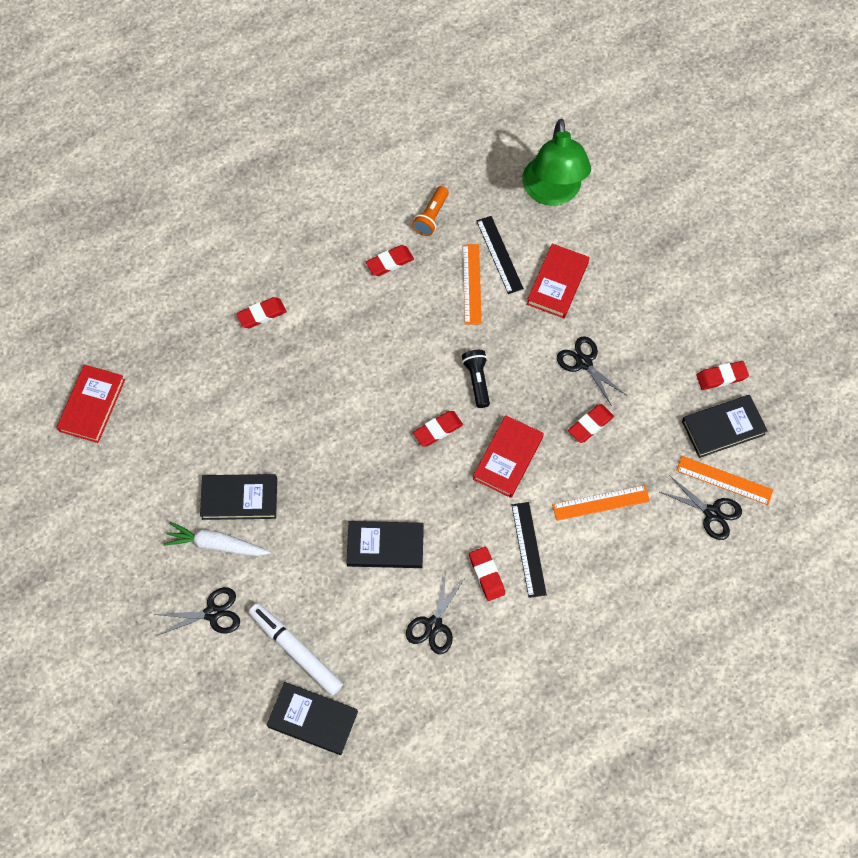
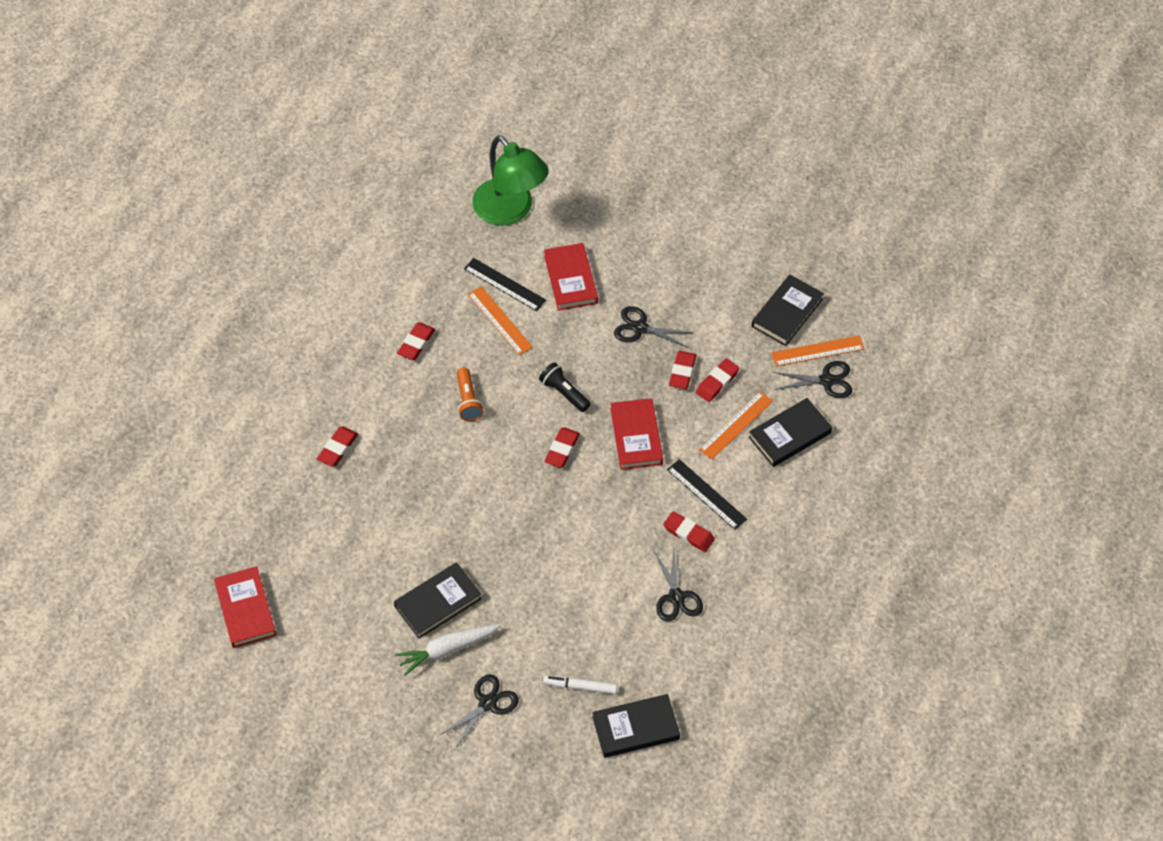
camera: 35 degrees left, 10 degrees down
(296, 650) = (580, 686): white marker -> white marker, size x0.61
(385, 546) = (590, 563): black book -> black book (789, 435)
(431, 216) = (422, 287): orange flashlight -> orange flashlight (468, 400)
(721, 377) = (757, 275): red eraser -> red eraser (717, 382)

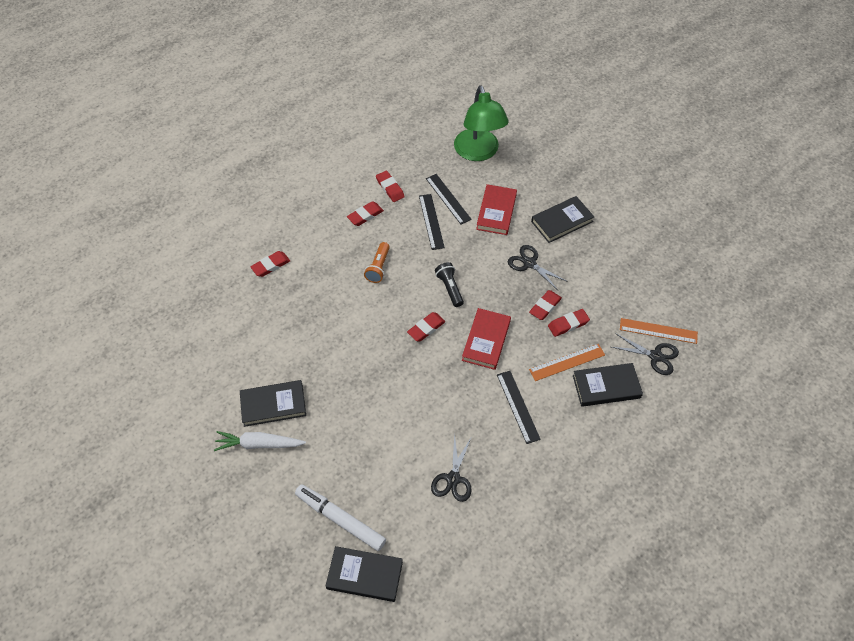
camera: 25 degrees right, 0 degrees up
(245, 609) = (140, 352): red book -> none
(487, 703) = (264, 500): black scissors -> none
(499, 321) = (431, 221): orange ruler -> black ruler
(580, 686) = (340, 519): white marker -> white marker, size x1.64
(688, 533) = (488, 431): red eraser -> red eraser (390, 188)
(787, 313) = (647, 293): black book -> black book (562, 221)

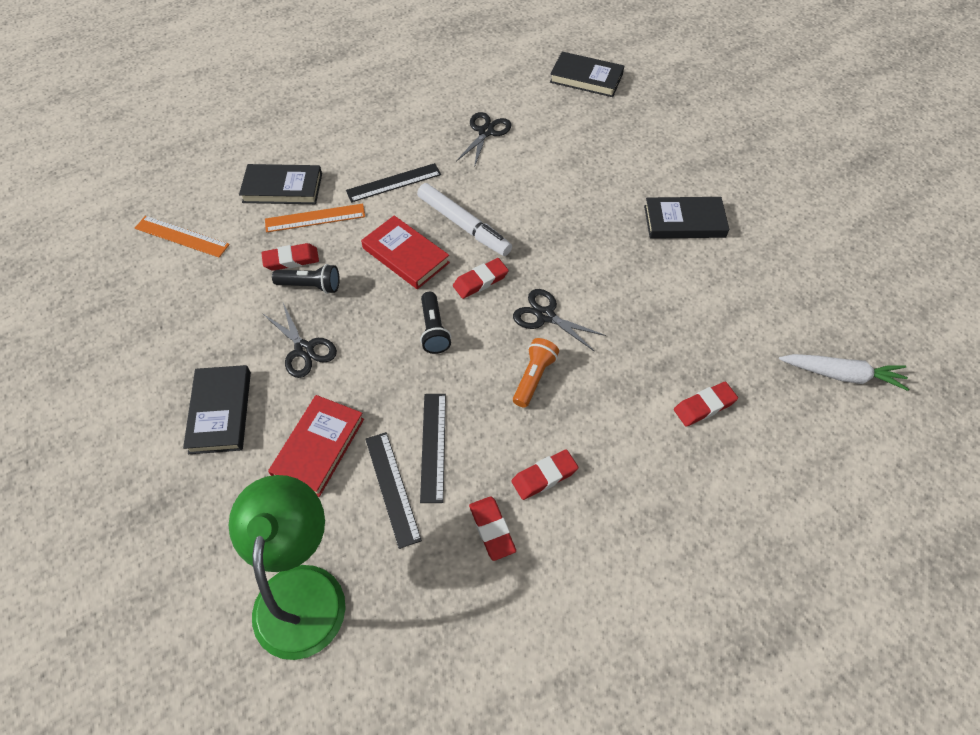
camera: 170 degrees left, 0 degrees up
(259, 444) = (697, 186): white carrot -> white carrot (842, 375)
(340, 519) = (607, 116): white marker -> white marker (463, 225)
(486, 340) = (405, 255): red book -> red book turned 75 degrees counterclockwise
(517, 406) = (394, 183): black ruler -> black ruler turned 75 degrees clockwise
(545, 306) = (310, 286): red eraser -> black flashlight
(562, 221) = (220, 412): black book -> black book turned 75 degrees counterclockwise
(655, 356) = (205, 210): black scissors -> black scissors (545, 315)

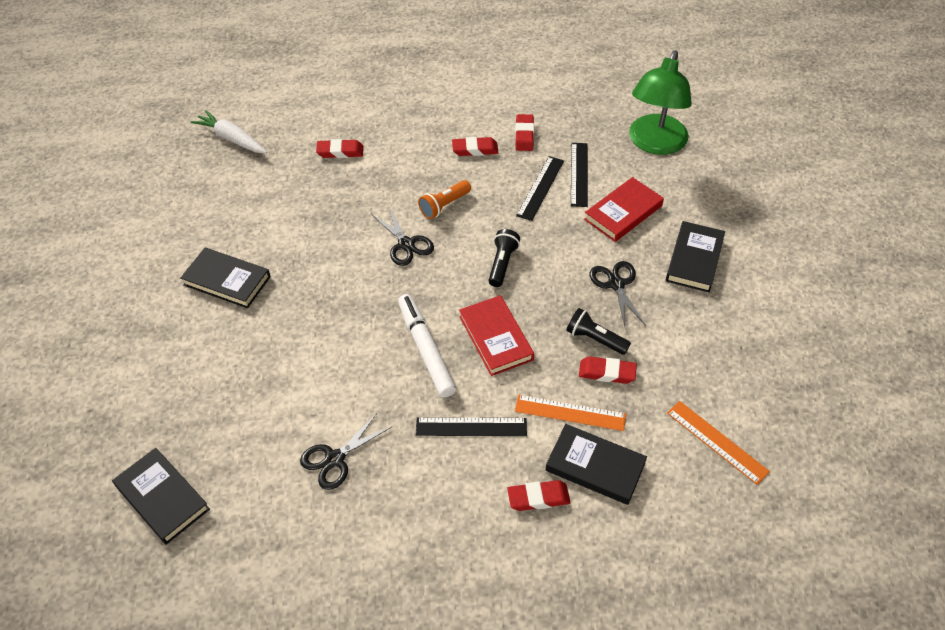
camera: 155 degrees left, 5 degrees down
(480, 281) = (441, 290): red eraser -> red eraser (538, 497)

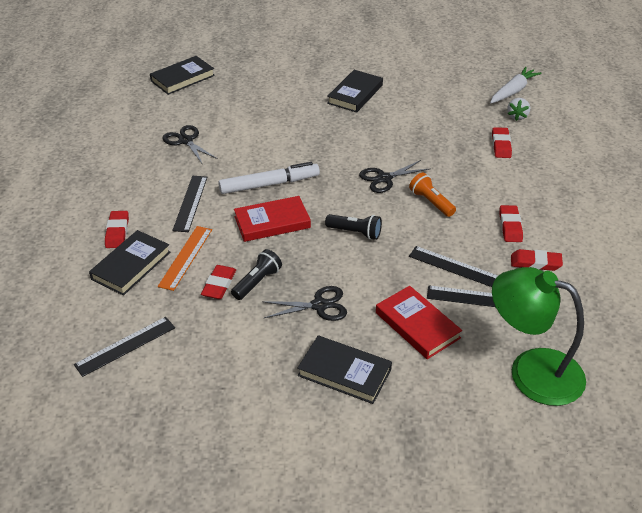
camera: 95 degrees right, 10 degrees down
(284, 137) = (517, 116): none -> white strawberry
(716, 442) = (125, 346): orange ruler -> black ruler

